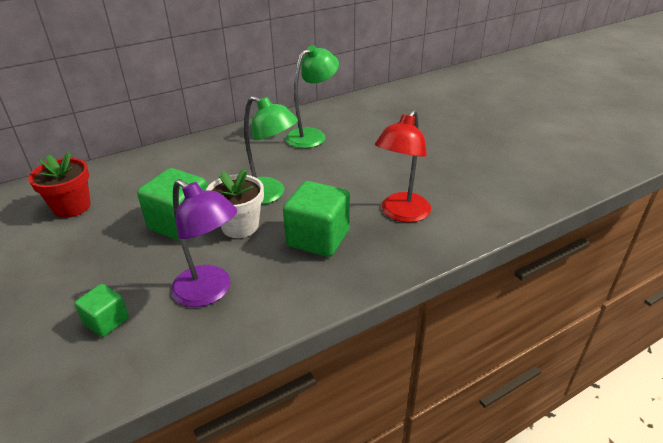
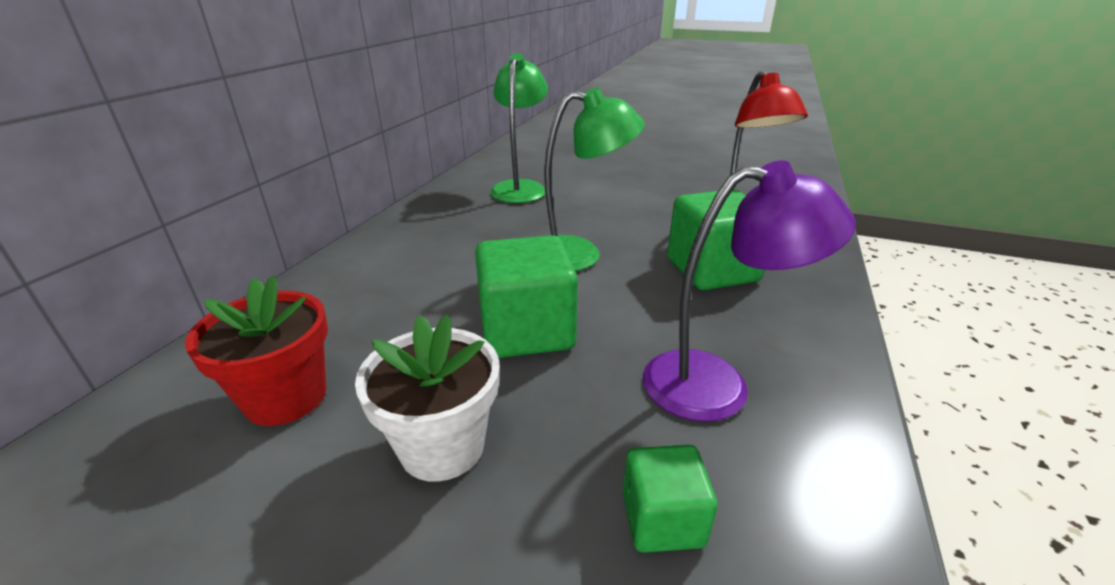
camera: 40 degrees left, 5 degrees down
(240, 226) = (609, 298): white flower pot -> white flower pot (442, 446)

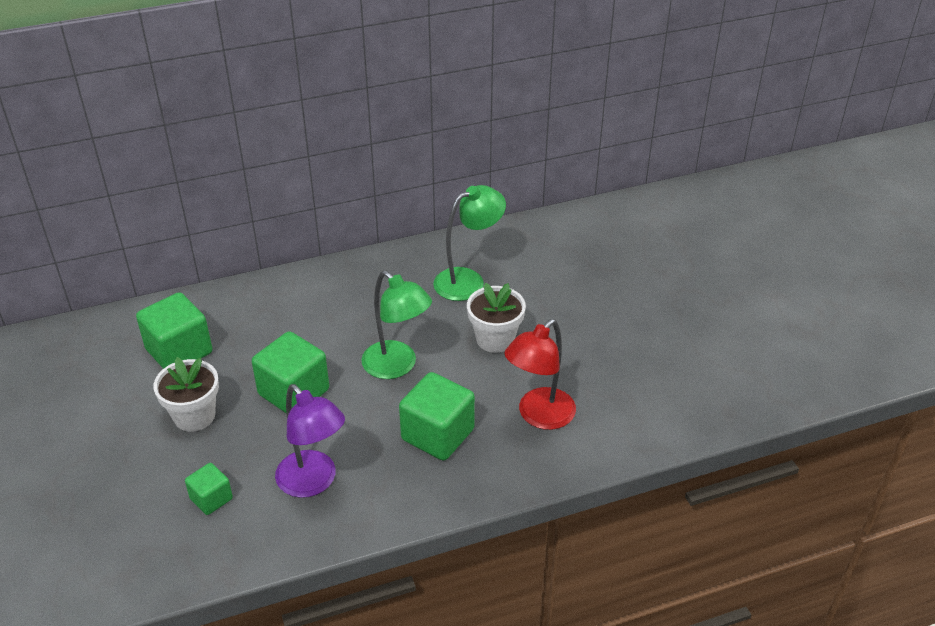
camera: 50 degrees right, 10 degrees up
(286, 397) = (179, 351): red flower pot -> green cube
(612, 203) = (495, 339): none -> white flower pot

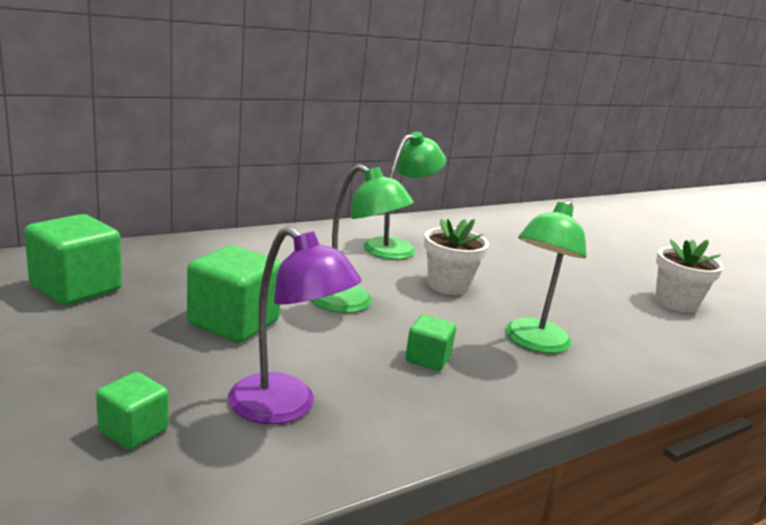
camera: 15 degrees left, 20 degrees down
(194, 416) = (100, 343): white flower pot -> white flower pot (676, 303)
(437, 434) = (428, 359): green cube -> green cube, size x0.55
(539, 416) = (533, 343): red lamp -> green lamp

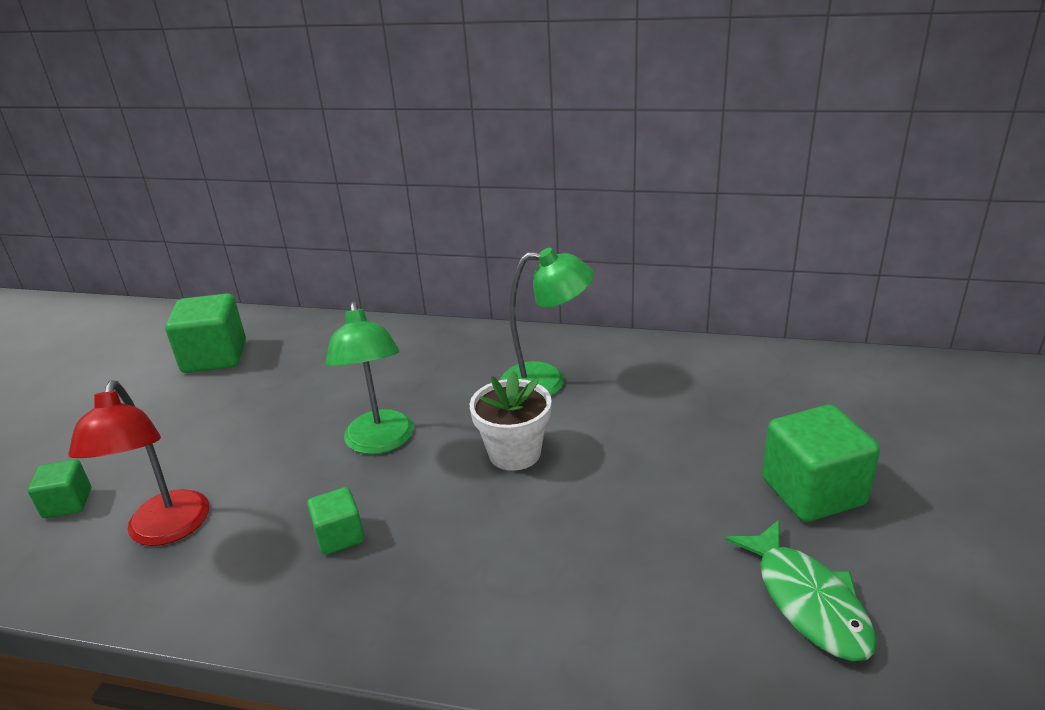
camera: 50 degrees right, 10 degrees up
(233, 323) = (258, 429): green cube -> green cube (813, 491)
(285, 407) = (165, 531): purple lamp -> red lamp
(533, 343) = (476, 567): green lamp -> none
(676, 303) = (807, 601): white flower pot -> green fish

